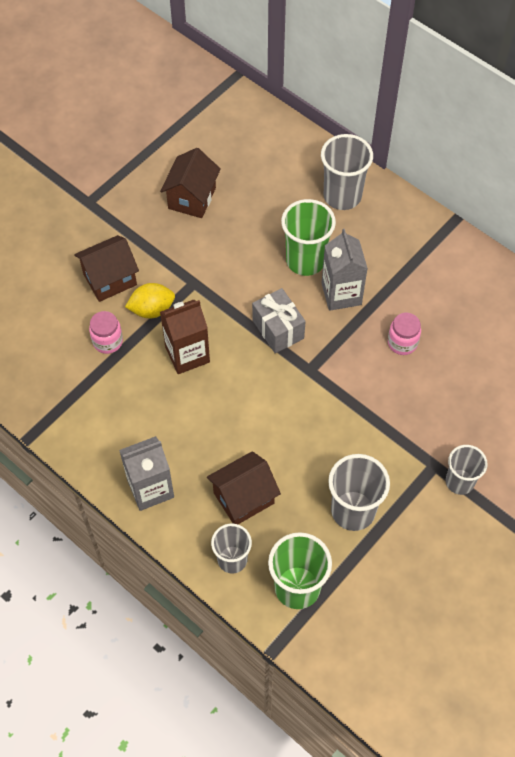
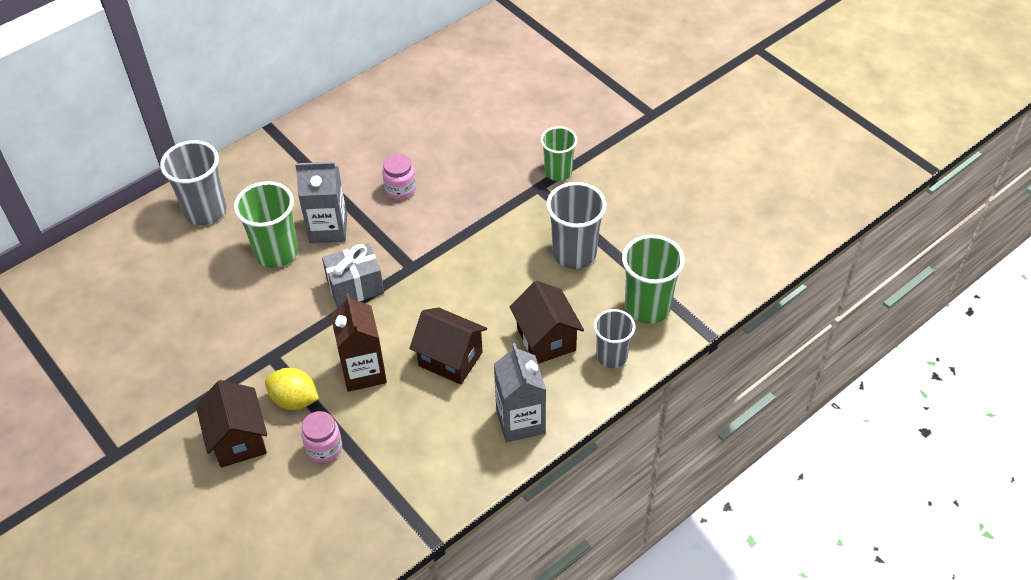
camera: 80 degrees left, 10 degrees down
(152, 309) = (294, 400): yellow lemon -> yellow lemon turned 60 degrees counterclockwise
(192, 198) = (153, 346): brown house -> brown house (450, 359)
(459, 482) = (558, 172): grey cup -> green cup

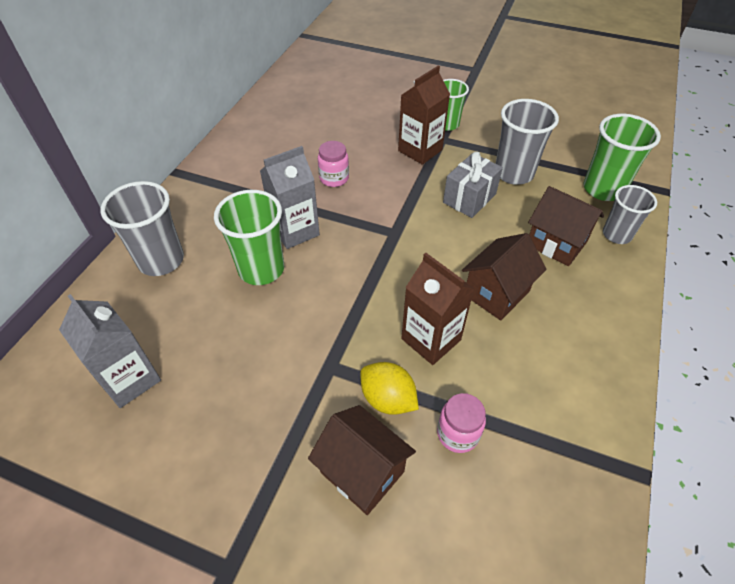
camera: 30 degrees left, 0 degrees up
(294, 400) = (388, 399): yellow lemon -> yellow lemon turned 45 degrees clockwise
(355, 287) = (360, 268): grey gift -> grey gift (469, 198)
(450, 359) = (496, 293): brown house -> brown house turned 45 degrees counterclockwise
(505, 191) = (420, 150): none -> brown carton
(520, 421) = (603, 318): grey carton -> grey carton (130, 379)

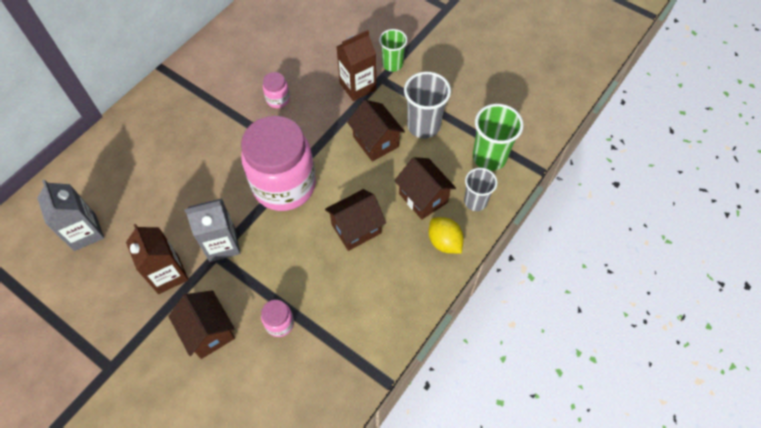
camera: 15 degrees right, 10 degrees up
(161, 260) = (128, 145): grey cup -> none
(261, 269) = (195, 169): green cup -> none
(295, 231) = (231, 141): grey carton -> grey carton (222, 244)
(383, 264) = (284, 185): none -> pink jar
(388, 399) = (244, 288): yellow lemon -> yellow lemon (444, 242)
(431, 339) = (292, 253): brown carton -> brown carton (168, 274)
(469, 198) = (376, 142): grey gift -> brown house

